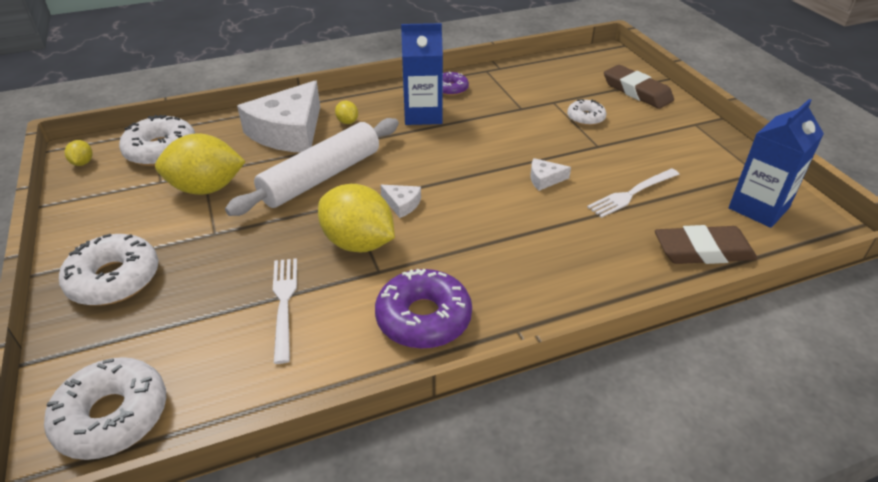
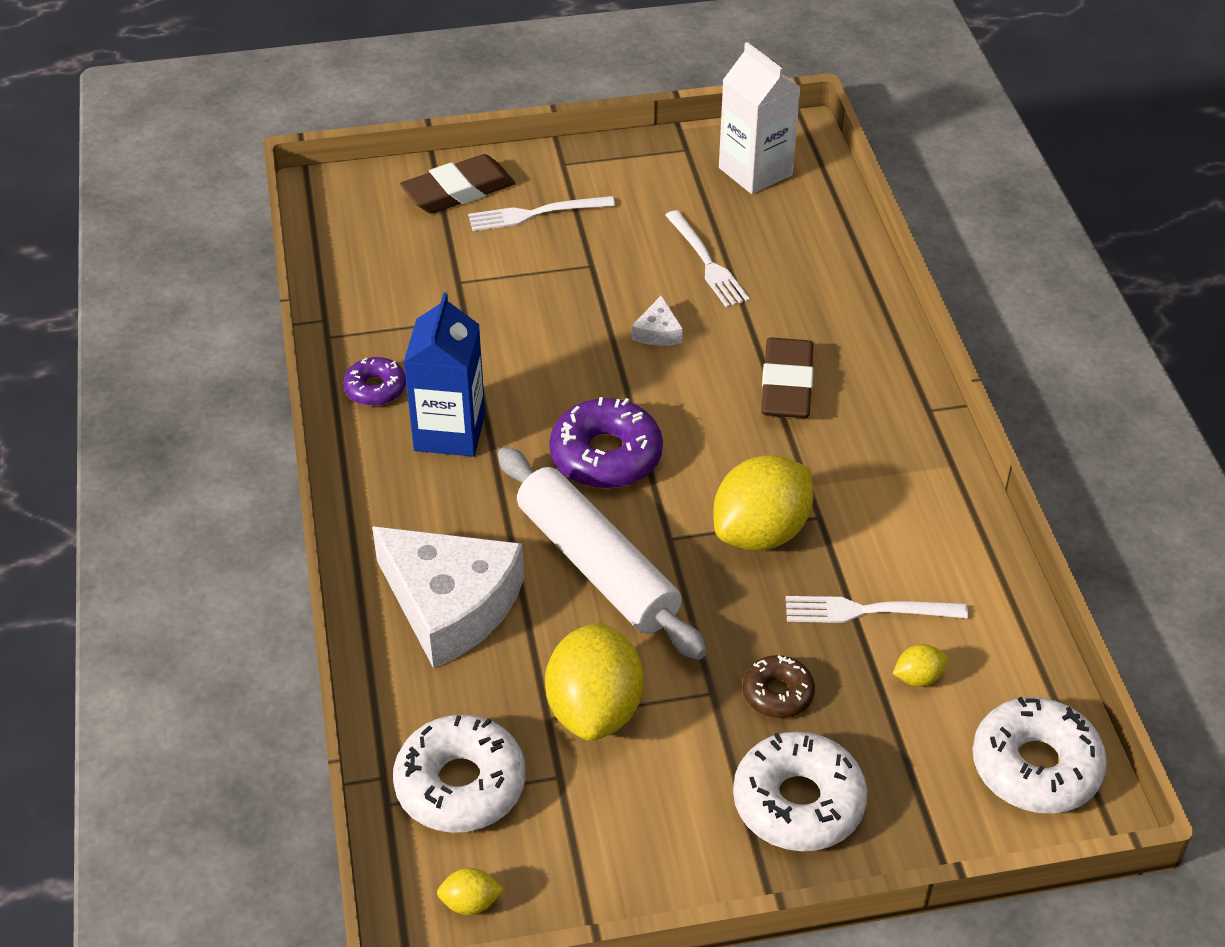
camera: 80 degrees left, 5 degrees up
(209, 262) = (777, 693): none -> brown donut
(347, 122) = (442, 527): yellow lemon -> yellow lemon (918, 678)
(402, 204) = (684, 481): white cheese -> none
(423, 318) = (905, 483): purple donut -> purple donut (606, 456)
(585, 118) = (515, 259): white donut -> none
(635, 119) = (535, 214): none -> white fork
(703, 251) = (823, 237): brown eraser -> brown eraser (787, 385)
(758, 208) = (755, 171): blue carton -> white carton

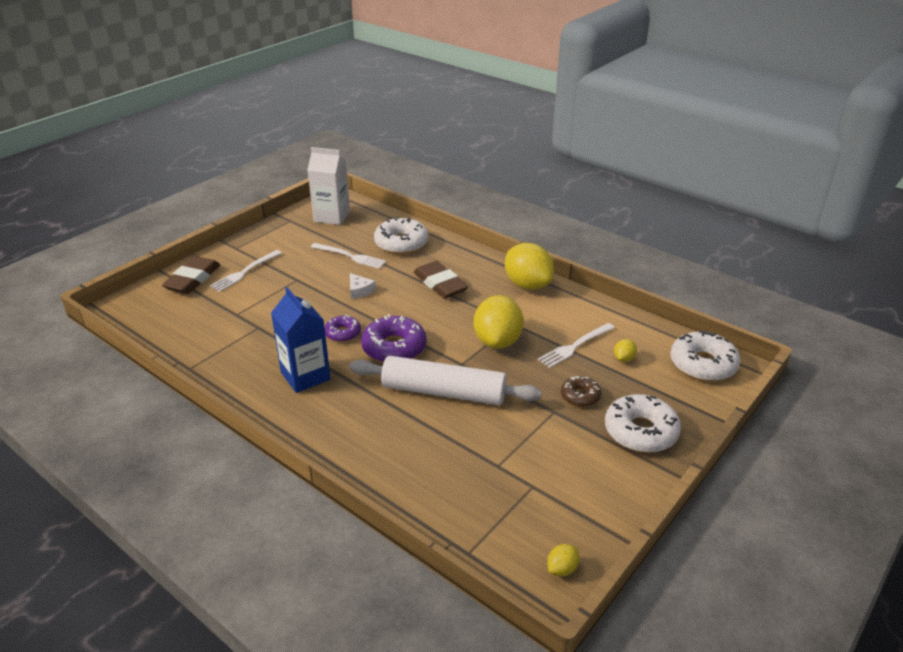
camera: 40 degrees left, 10 degrees down
(375, 389) = (243, 377): purple donut -> purple donut (343, 333)
(450, 605) = (393, 447): white cheese -> none
(460, 785) = (493, 520): white donut -> white donut (401, 243)
(595, 710) = (514, 449): yellow lemon -> yellow lemon (527, 285)

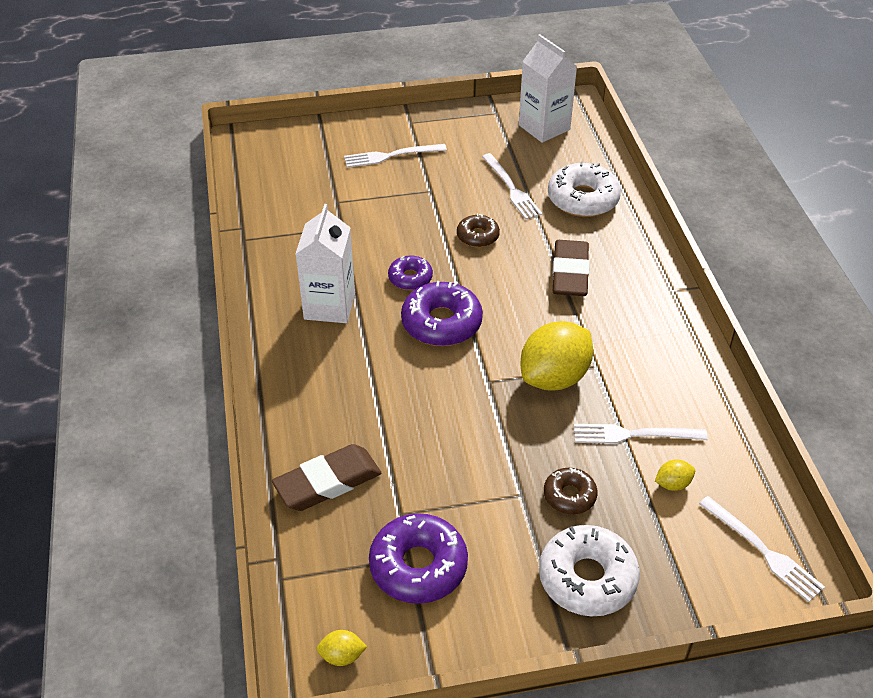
camera: 40 degrees right, 10 degrees up
(193, 279) = (337, 140): brown eraser -> brown eraser (328, 482)
(305, 376) = (329, 306): blue carton -> white carton
(359, 290) = (477, 236): white cheese -> brown donut
(443, 392) = (436, 402): white rolling pin -> none
(527, 285) = (668, 327): yellow lemon -> none
(544, 487) = (418, 566): none -> purple donut
(703, 364) = (763, 551): white donut -> white fork

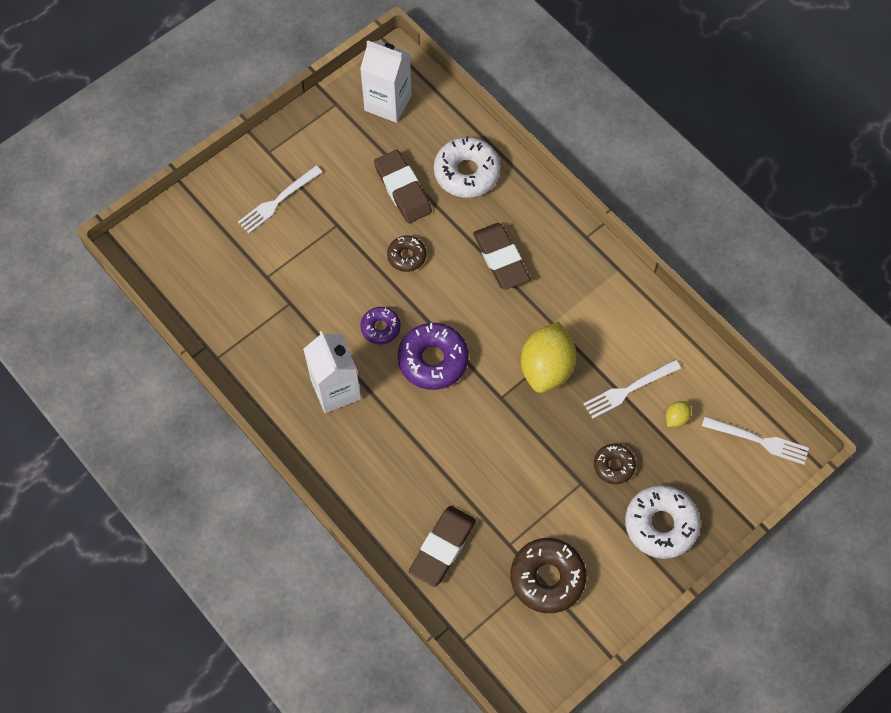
camera: 30 degrees left, 20 degrees up
(342, 656) = (540, 671): yellow lemon -> none
(418, 566) = (547, 578): purple donut -> brown donut
(511, 189) = (402, 189): white fork -> brown eraser

